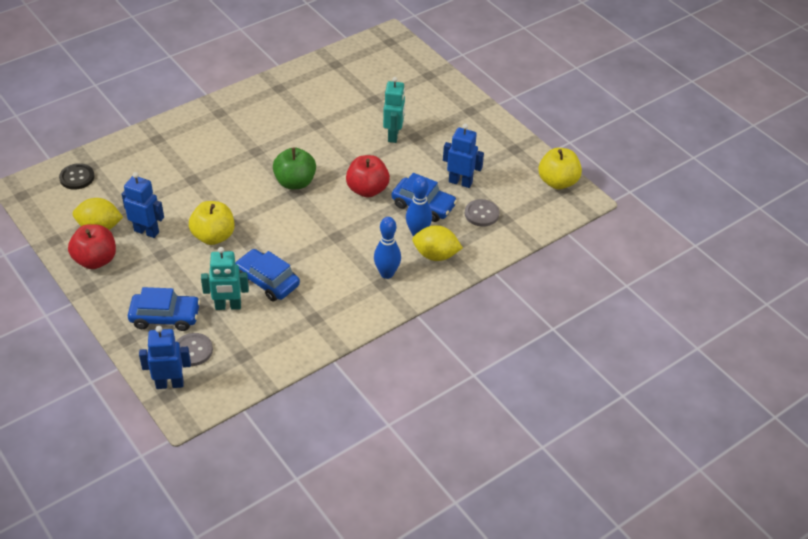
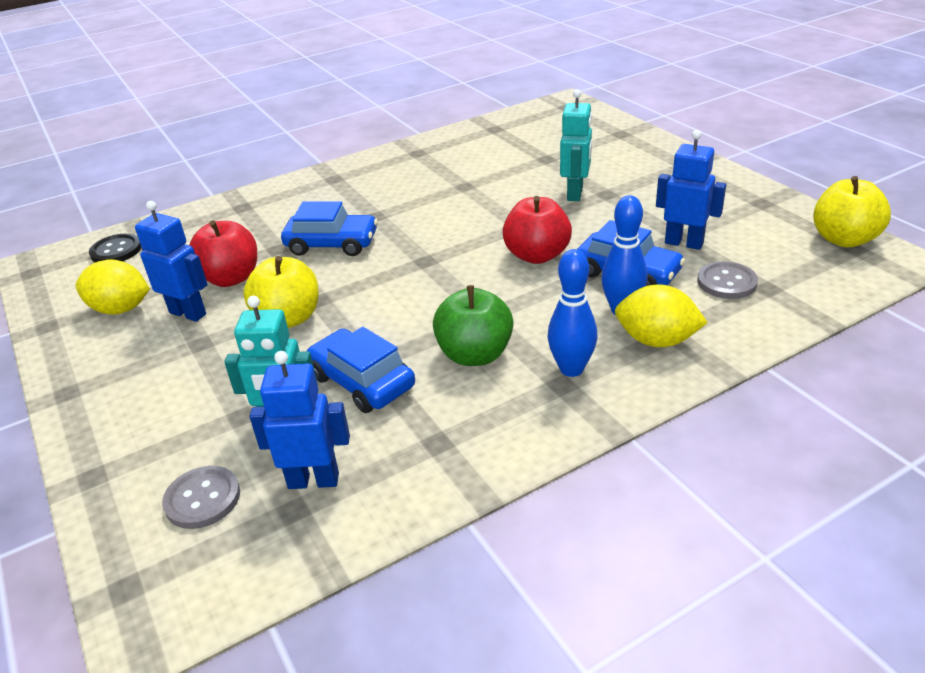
camera: 10 degrees right, 10 degrees down
(96, 260) = (95, 353): red apple -> red apple (231, 278)
(165, 317) = (172, 439): blue car -> blue car (332, 244)
(170, 384) = (138, 564): blue robot -> blue robot (313, 480)
(295, 182) = (427, 249): green apple -> green apple (475, 355)

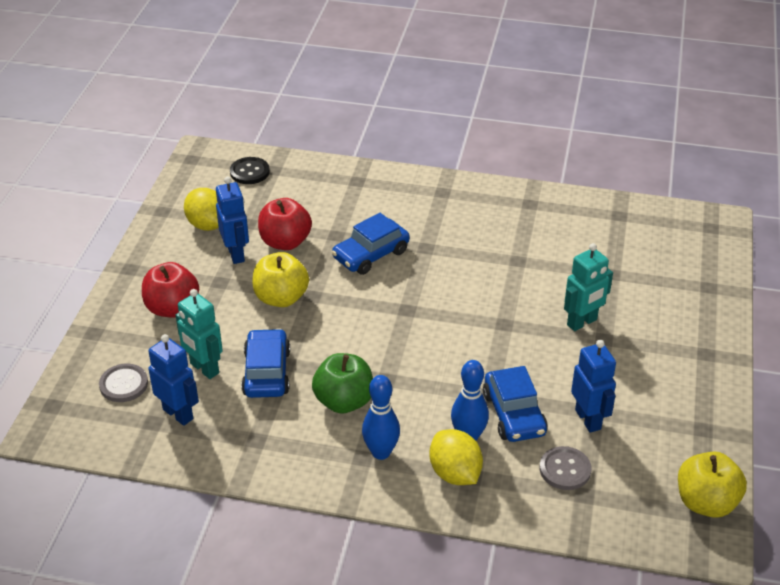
camera: 40 degrees right, 5 degrees up
(332, 244) = (371, 254): blue car -> blue car turned 90 degrees clockwise
(537, 255) = (479, 357): red apple -> red apple (172, 308)

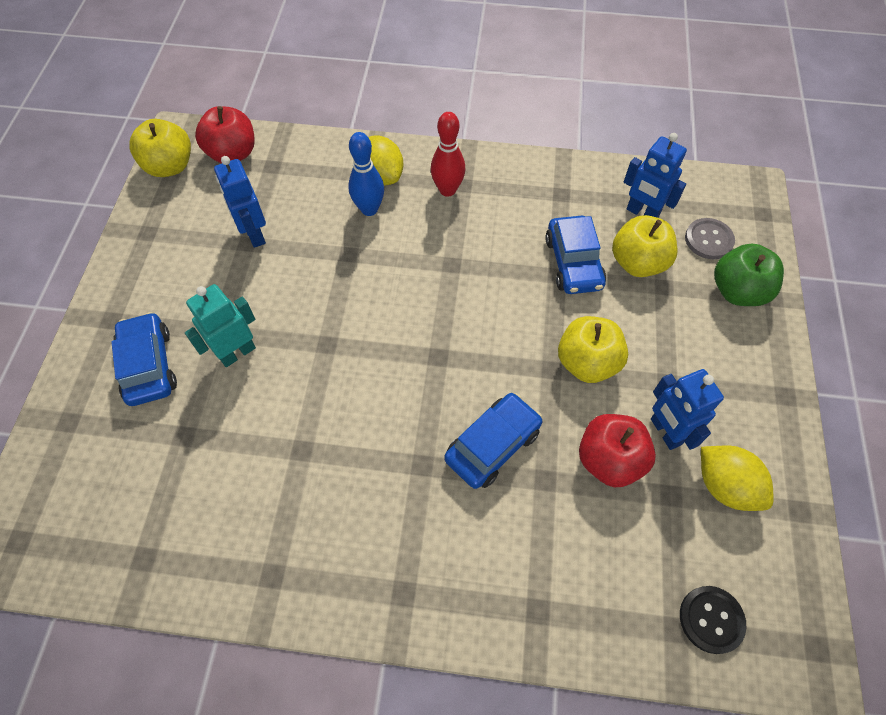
camera: 175 degrees right, 20 degrees up
(172, 308) = (705, 338): red apple -> red apple (233, 154)
(204, 369) = (637, 263): turquoise robot -> yellow apple
(344, 401) = (489, 237): green apple -> green apple (737, 291)
(381, 452) = (447, 190): blue bowling pin -> red bowling pin
(514, 414) = (325, 235): blue car -> blue car (149, 365)
(565, 469) = (285, 186): grey button -> none

